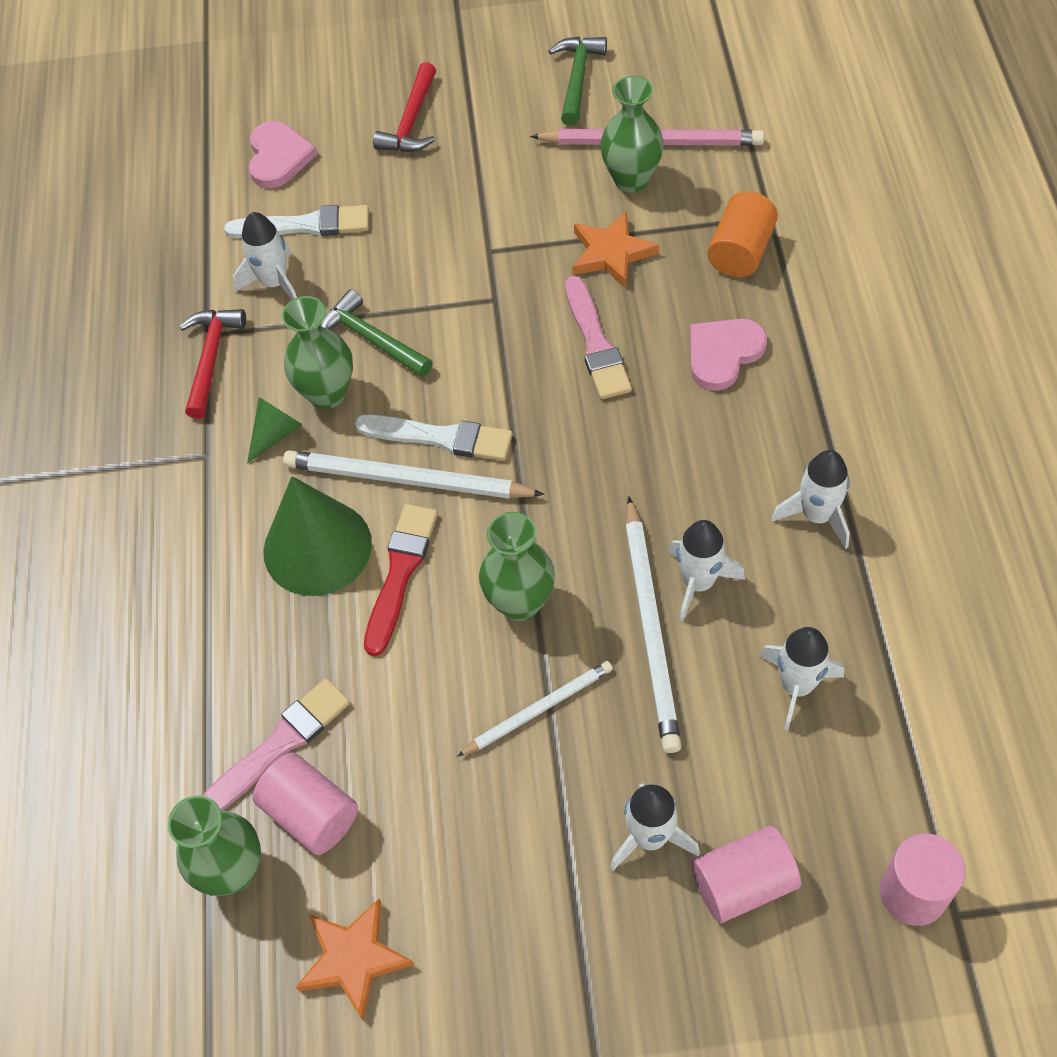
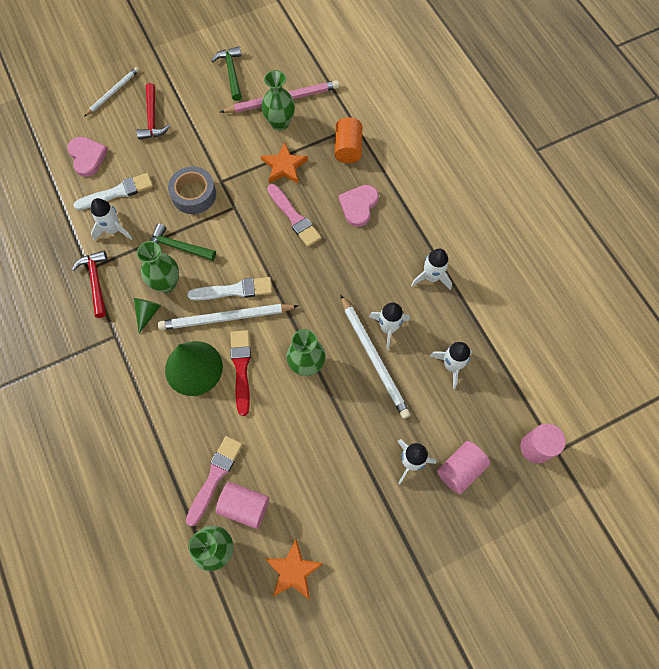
camera: 25 degrees left, 10 degrees up
(433, 261) = (194, 194): none -> grey tape
(538, 709) = (335, 416): white pencil -> white pencil (113, 92)

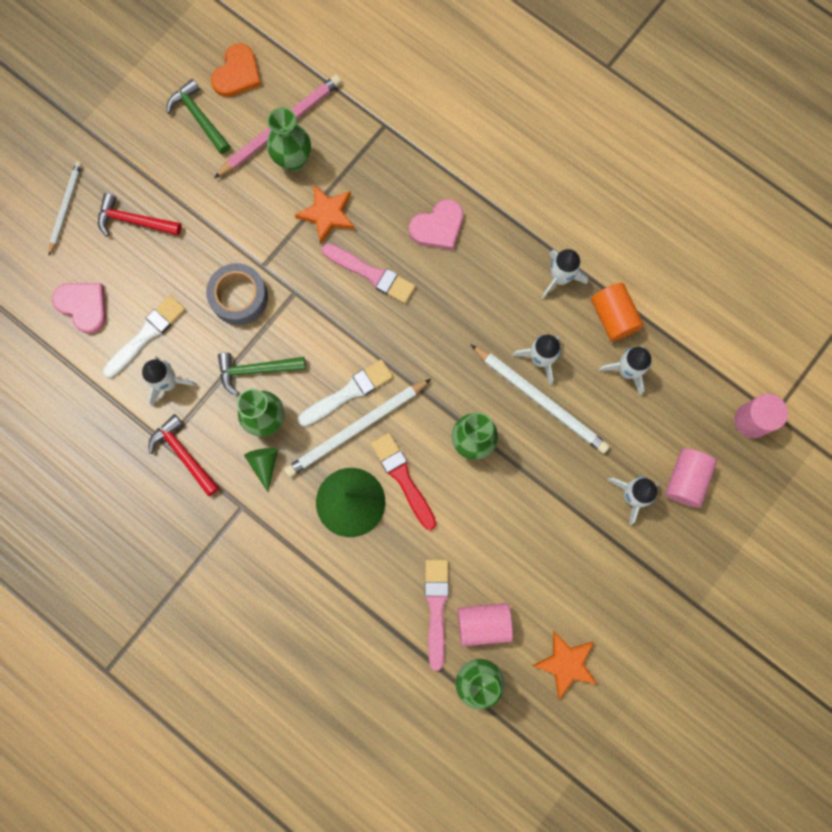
camera: 25 degrees left, 10 degrees up
(152, 118) = (134, 221): red hammer -> red hammer turned 135 degrees clockwise
(272, 56) = (237, 73): none -> orange heart
(348, 148) = (390, 159): orange cylinder -> orange cylinder (613, 317)
(358, 206) = (438, 227): pink heart -> pink heart turned 120 degrees counterclockwise

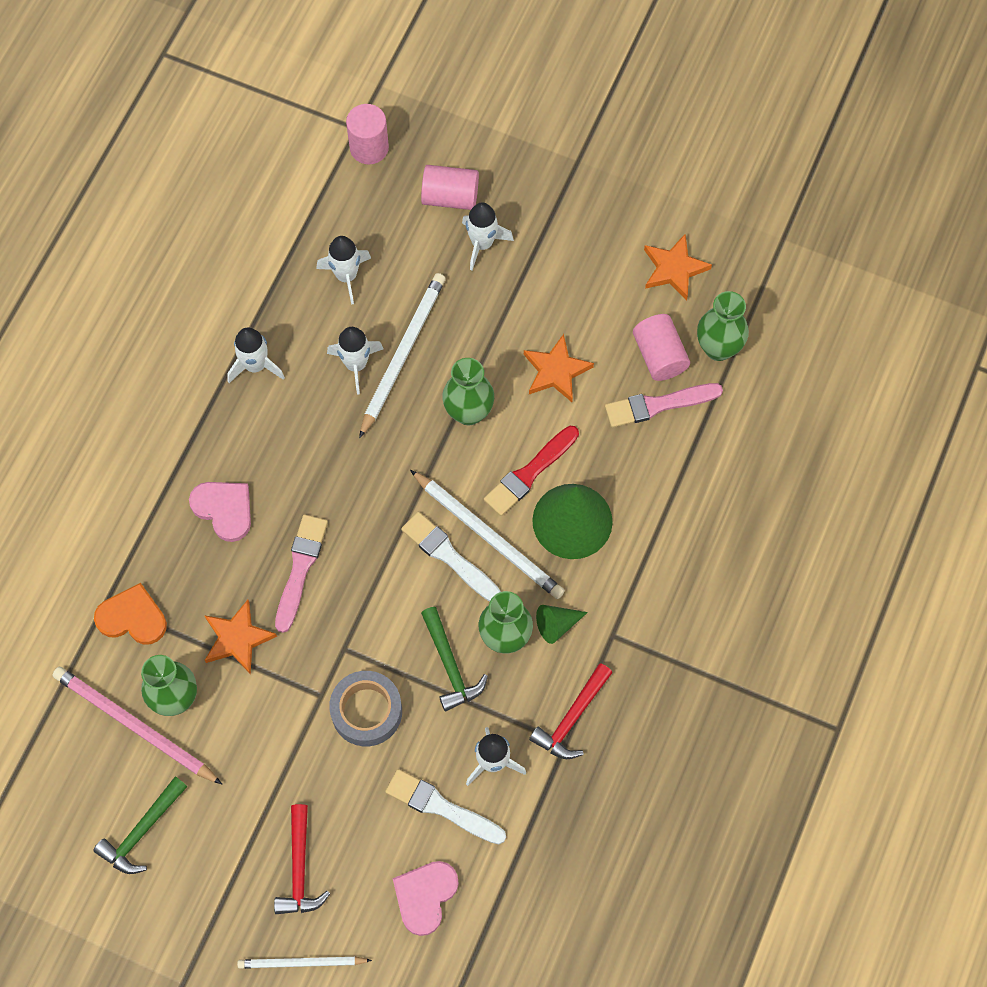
camera: 105 degrees left, 10 degrees down
(237, 73) = (71, 801): orange heart -> orange heart (132, 617)
(491, 527) = (556, 371): none -> orange star
(613, 317) = (288, 302): orange cylinder -> none

